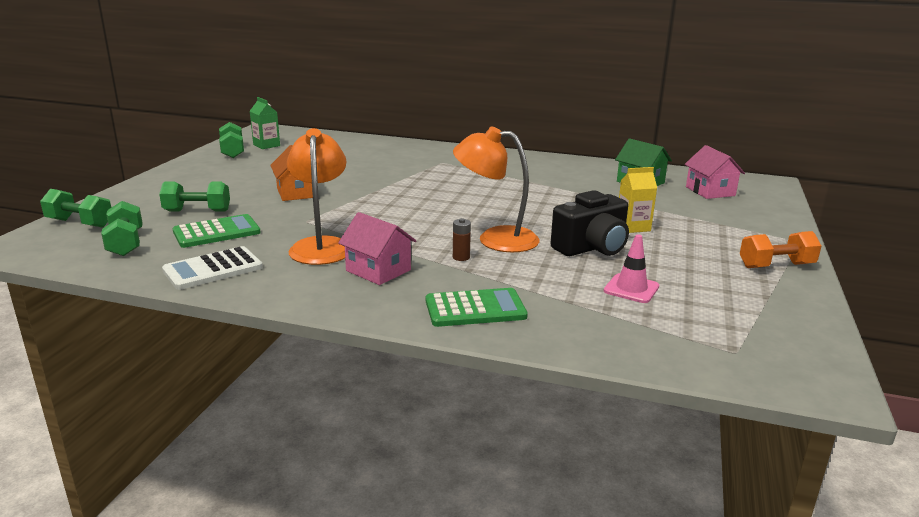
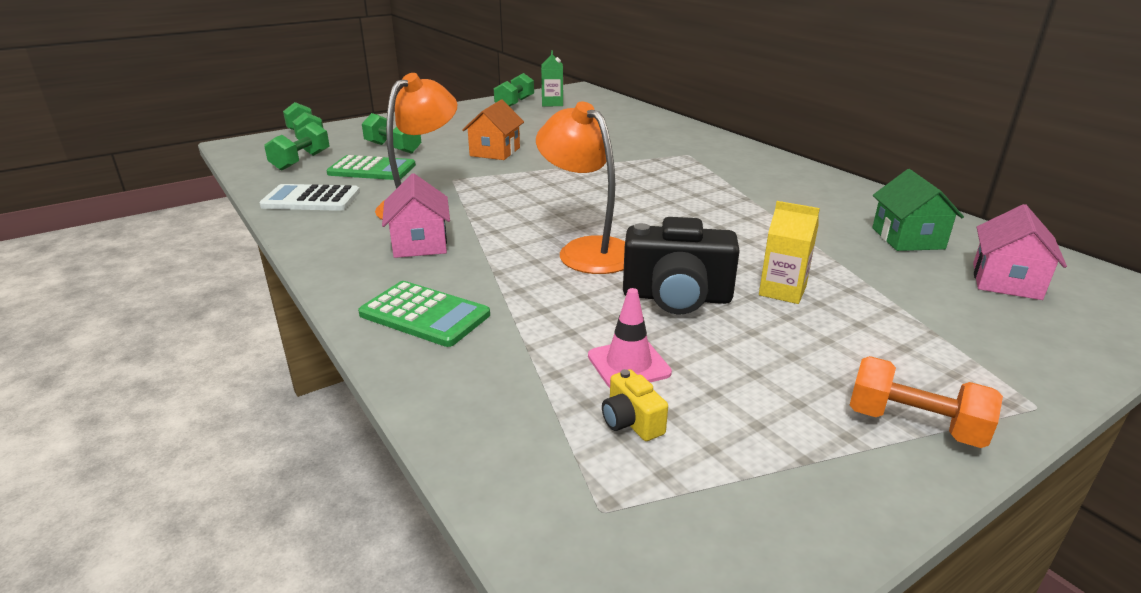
camera: 40 degrees right, 5 degrees up
(461, 257) = (515, 257): brown battery -> none
(680, 313) = (631, 422): none -> yellow camera

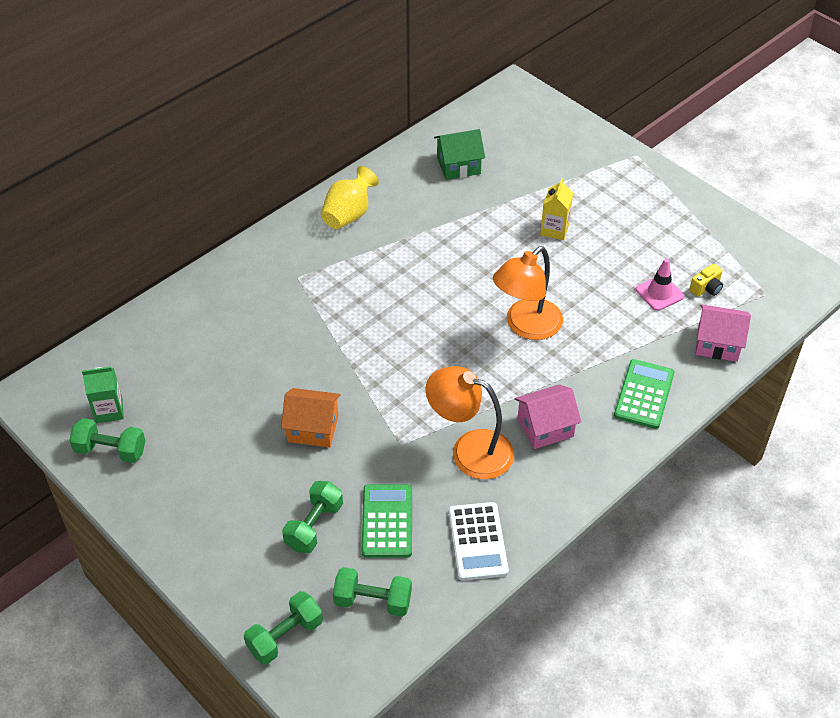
camera: 100 degrees left, 20 degrees up
(676, 297) = (579, 276): black camera -> none
(787, 177) = (348, 215): none -> yellow vase
(914, 425) = (667, 195): orange dumbbell -> none
(1006, 281) = (510, 136): pink house -> pink house (717, 344)

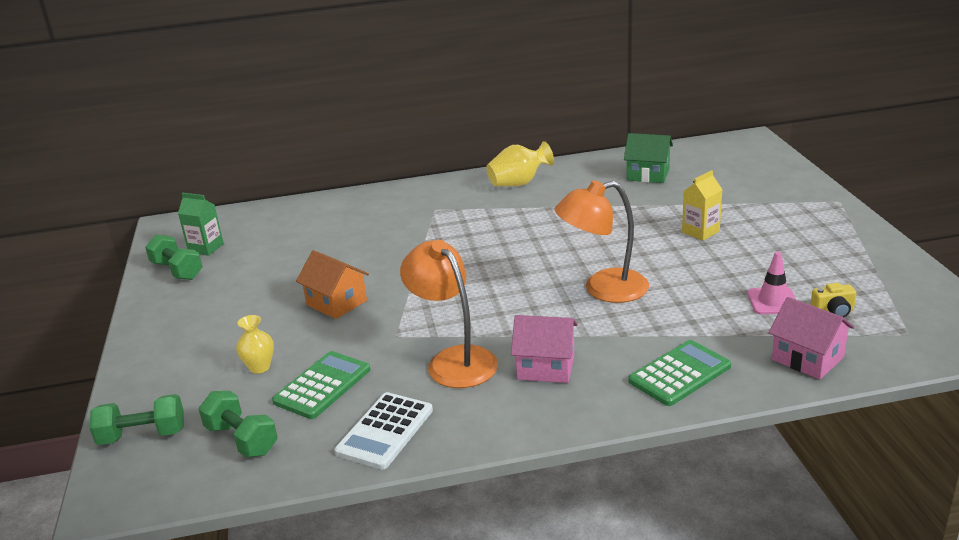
camera: 35 degrees right, 20 degrees down
(314, 526) = (259, 367): green dumbbell -> yellow vase

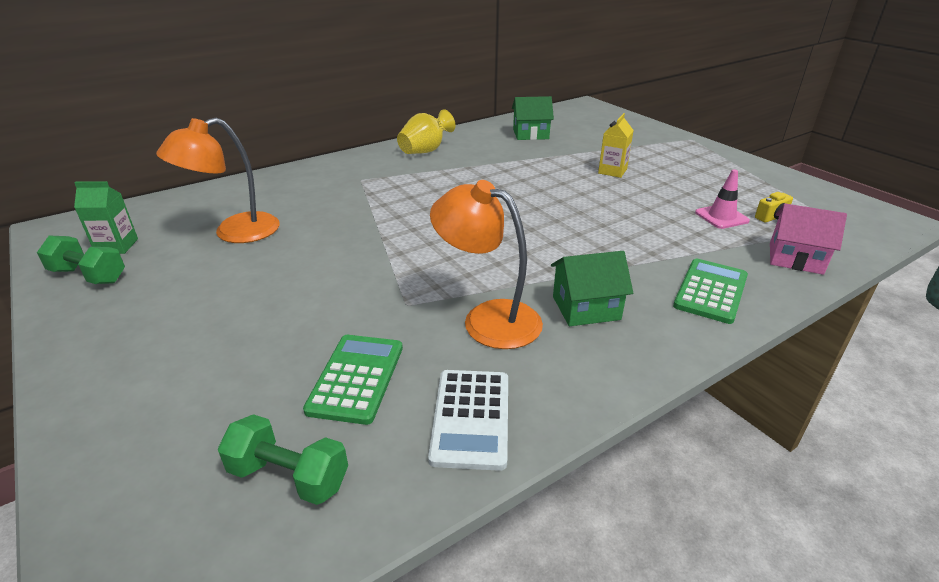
camera: 25 degrees left, 5 degrees up
(143, 435) = (130, 509): green dumbbell -> none
(259, 367) = (260, 372): yellow vase -> none
(337, 303) = (314, 281): orange house -> none
(546, 367) = (586, 308): pink house -> green house
(603, 289) = (575, 227): orange lamp -> orange lamp (234, 232)

